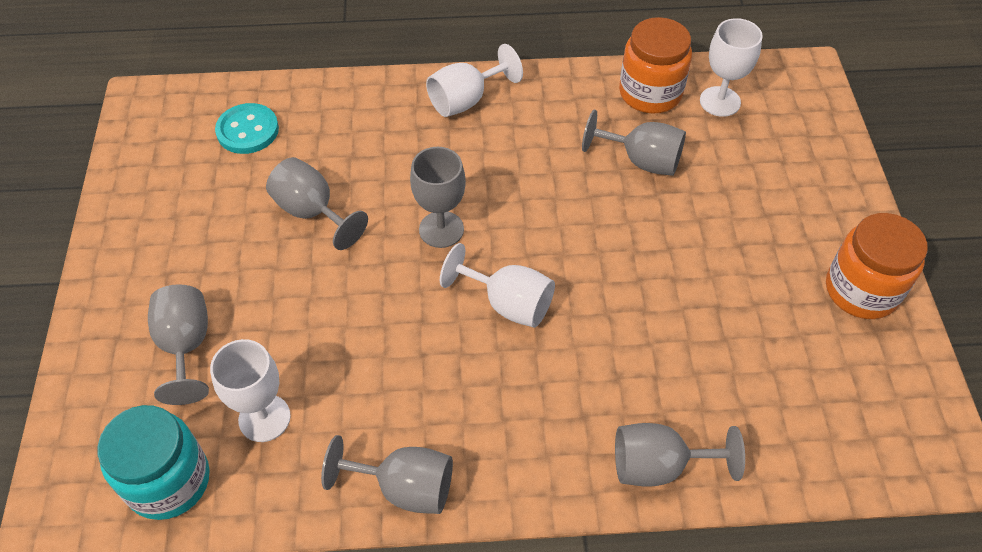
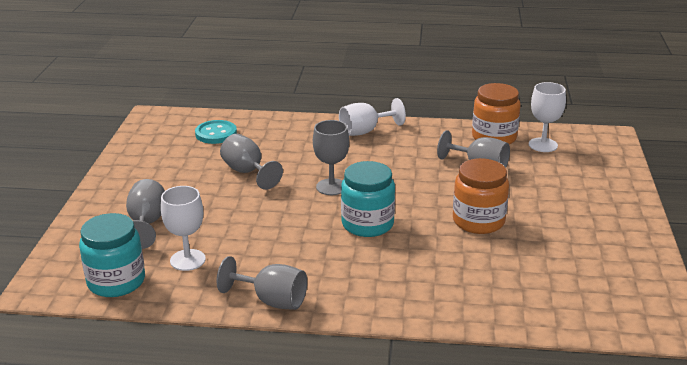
camera: 10 degrees right, 25 degrees down
(508, 303) = (367, 224): white goblet -> turquoise jar
(659, 466) = (453, 309): grey goblet -> none
(861, 290) = (624, 240): orange jar -> orange jar (478, 221)

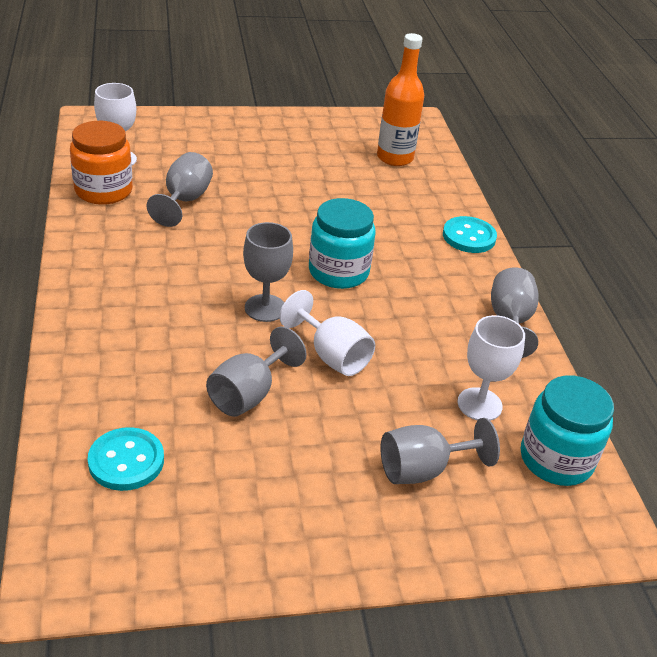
camera: 110 degrees left, 10 degrees up
(365, 131) = (98, 294): white goblet -> white goblet (332, 355)
(408, 309) = (469, 237): none -> turquoise button
(478, 221) = (302, 200): orange jar -> none
(567, 291) = (395, 158): none -> orange bottle

